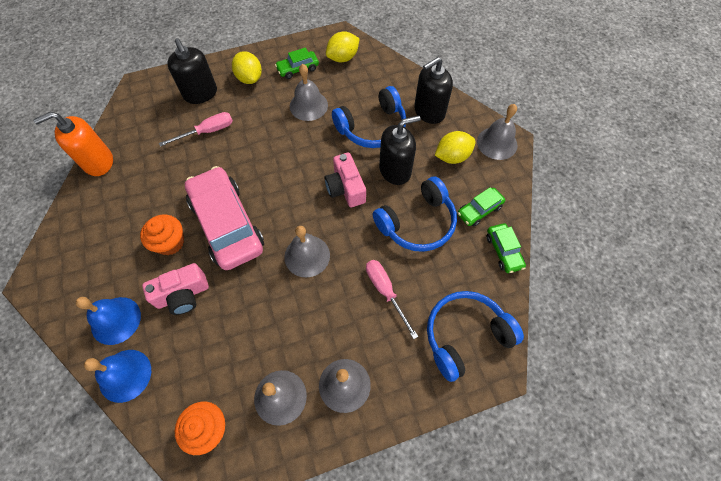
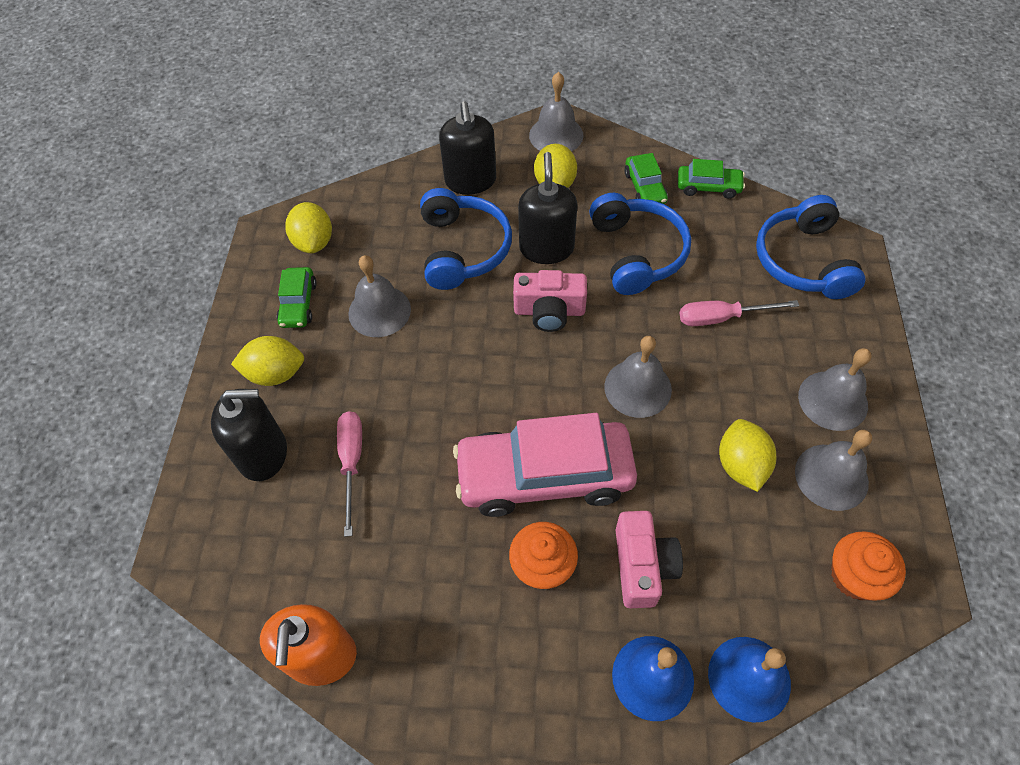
camera: 65 degrees left, 5 degrees down
(270, 334) = (741, 465): none -> yellow lemon

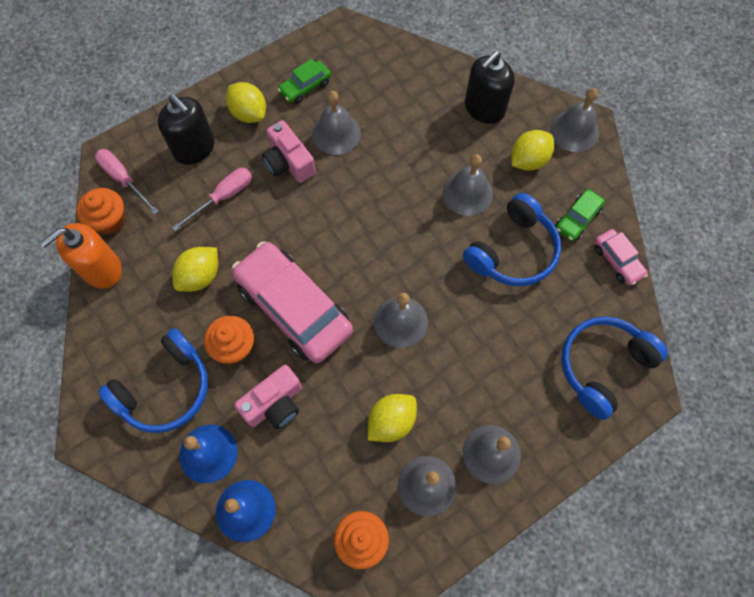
camera: 50 degrees right, 10 degrees up
(265, 606) = (109, 220): none -> orange cupcake
(314, 242) = (356, 59): yellow lemon -> yellow lemon (200, 276)
(463, 249) = (423, 145): blue headphones -> blue headphones (165, 389)
(546, 248) = (467, 193): black soap dispenser -> grey bell
(549, 311) = (417, 229): pink camera -> pink camera (288, 162)
(708, 187) = (617, 260): green car -> pink car
(722, 318) = (502, 340): pink screwdriver -> pink screwdriver (123, 179)

